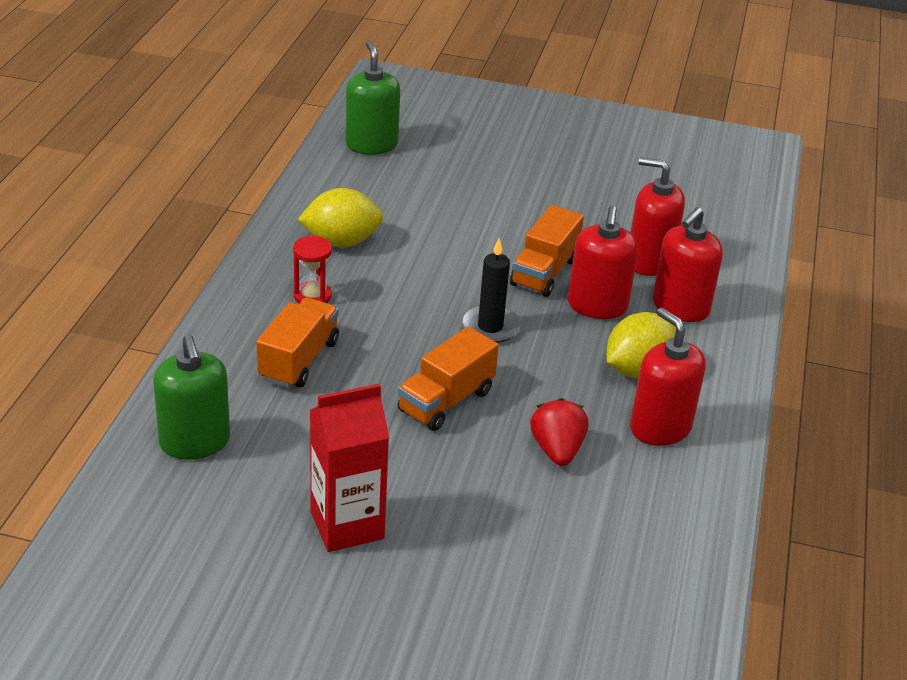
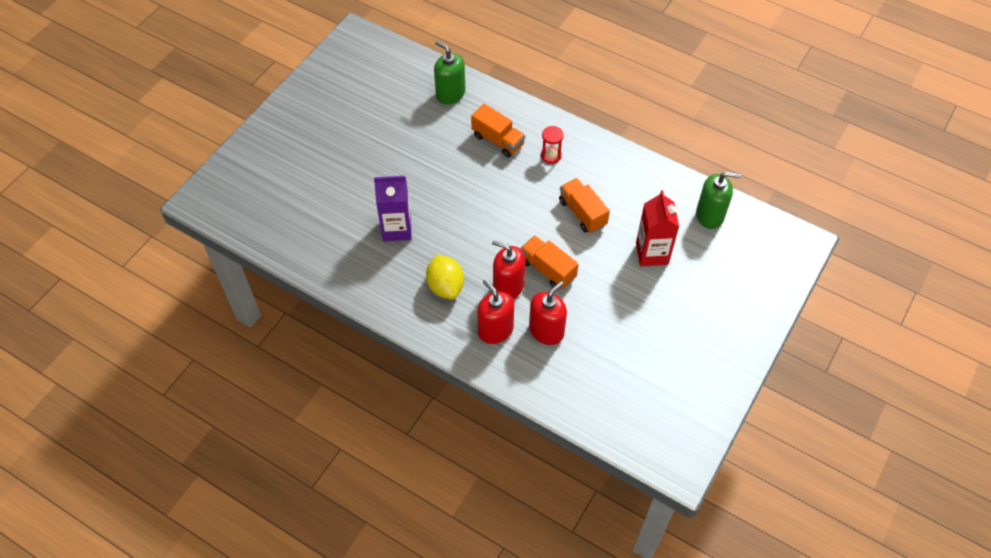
camera: 110 degrees right, 20 degrees up
(195, 442) = (450, 94): green soap dispenser -> green soap dispenser turned 45 degrees clockwise
(341, 242) = (600, 178): yellow lemon -> none
(347, 525) = (378, 137): red carton -> red carton (652, 253)
(446, 401) = (448, 193): orange truck -> orange truck (582, 213)
(490, 327) = (502, 228): black candle -> none
(557, 450) = (397, 229): red strawberry -> purple carton
(660, 428) = (397, 280): red soap dispenser -> none

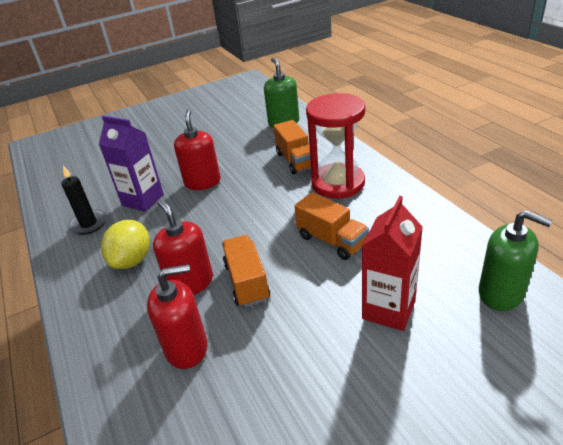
camera: 35 degrees right, 20 degrees down
(372, 269) = (88, 224): none -> black candle
(495, 330) = (134, 322): red soap dispenser -> red soap dispenser (202, 182)
(551, 155) = (338, 183): red hourglass -> red hourglass, size x2.21
(582, 213) = (331, 240): orange truck -> orange truck turned 135 degrees clockwise

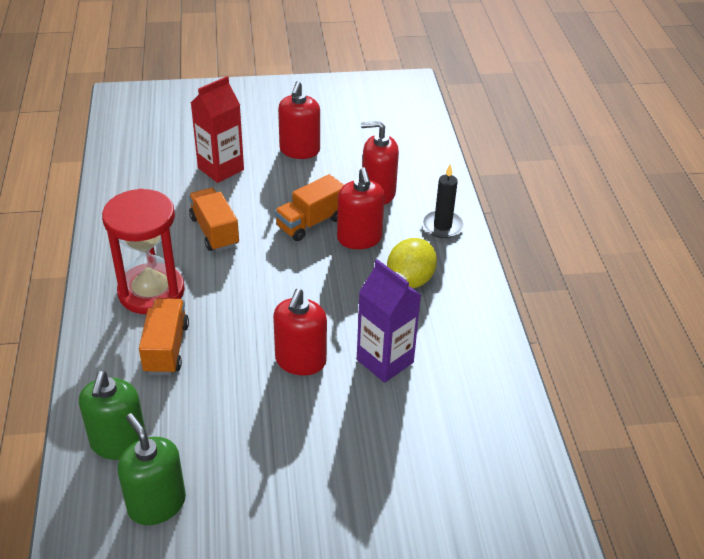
camera: 165 degrees left, 5 degrees up
(88, 224) = (457, 348): black candle -> black candle (442, 226)
(247, 282) = (310, 222): orange truck -> orange truck turned 45 degrees clockwise
(317, 380) = (299, 150): none -> red soap dispenser
(501, 293) = (137, 153): green soap dispenser -> green soap dispenser (157, 504)

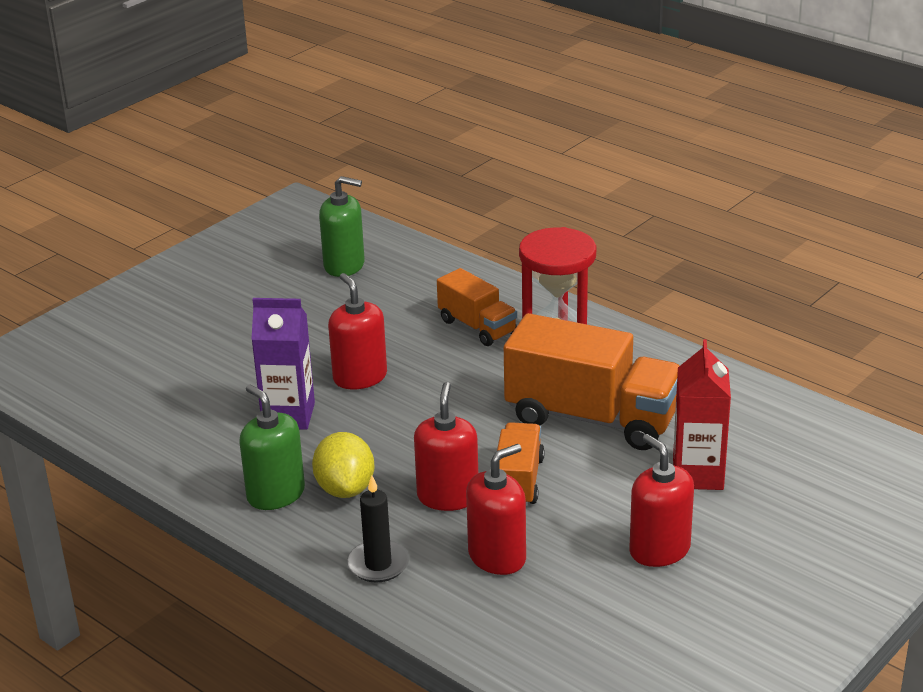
camera: 140 degrees right, 10 degrees down
(118, 443) = (418, 272): green soap dispenser -> green soap dispenser (276, 494)
(214, 231) = (592, 418): orange truck -> orange truck, size x1.81
(359, 238) = (448, 496): red soap dispenser -> red soap dispenser turned 60 degrees clockwise

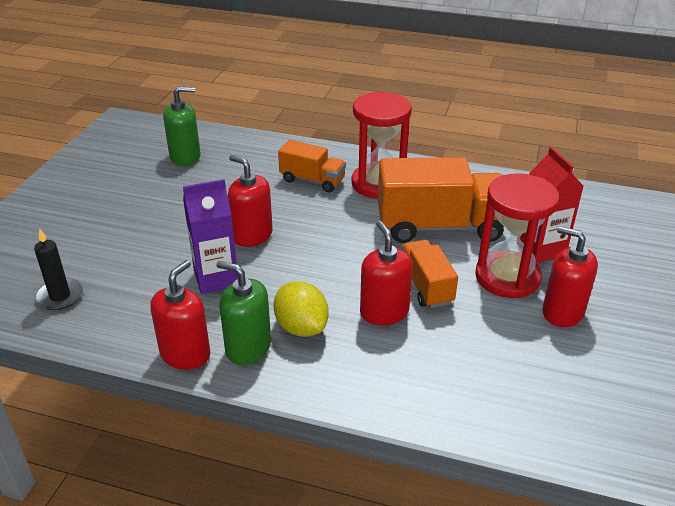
camera: 25 degrees left, 5 degrees up
(378, 564) = (372, 385): black candle -> black candle (60, 296)
(497, 556) = (456, 351): red soap dispenser -> red soap dispenser (185, 354)
(626, 495) = (507, 277): none -> red hourglass

